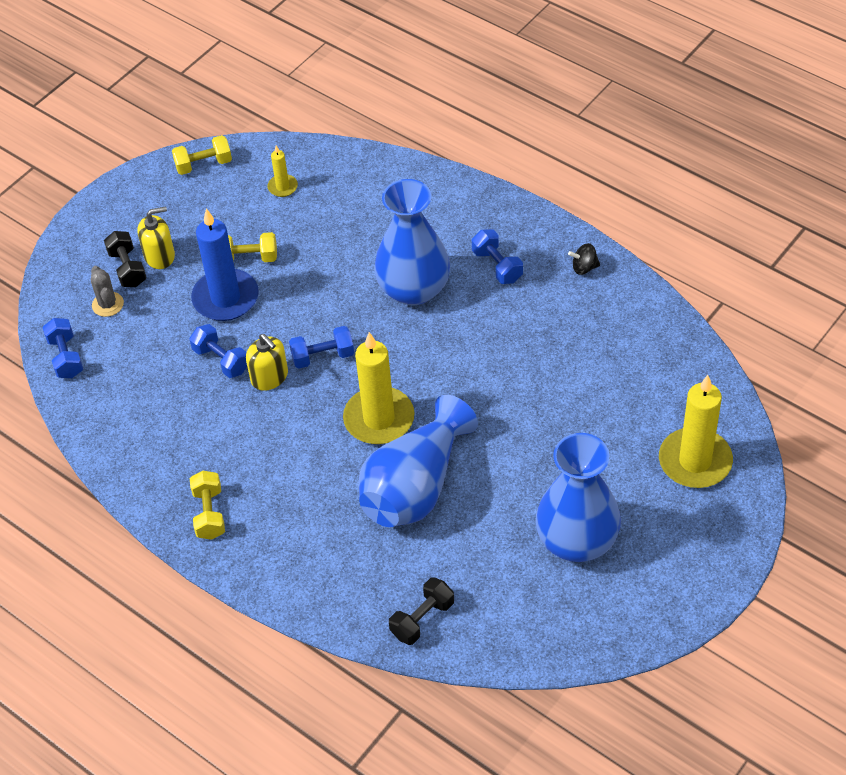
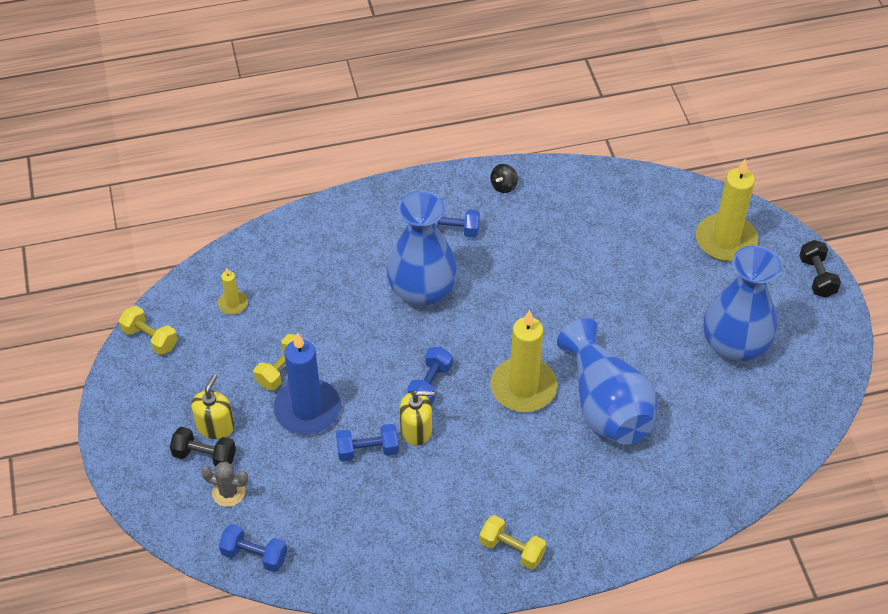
camera: 55 degrees left, 0 degrees up
(204, 164) = (150, 338): yellow dumbbell -> yellow dumbbell turned 75 degrees counterclockwise
(422, 619) = (725, 475): black dumbbell -> black dumbbell (817, 277)

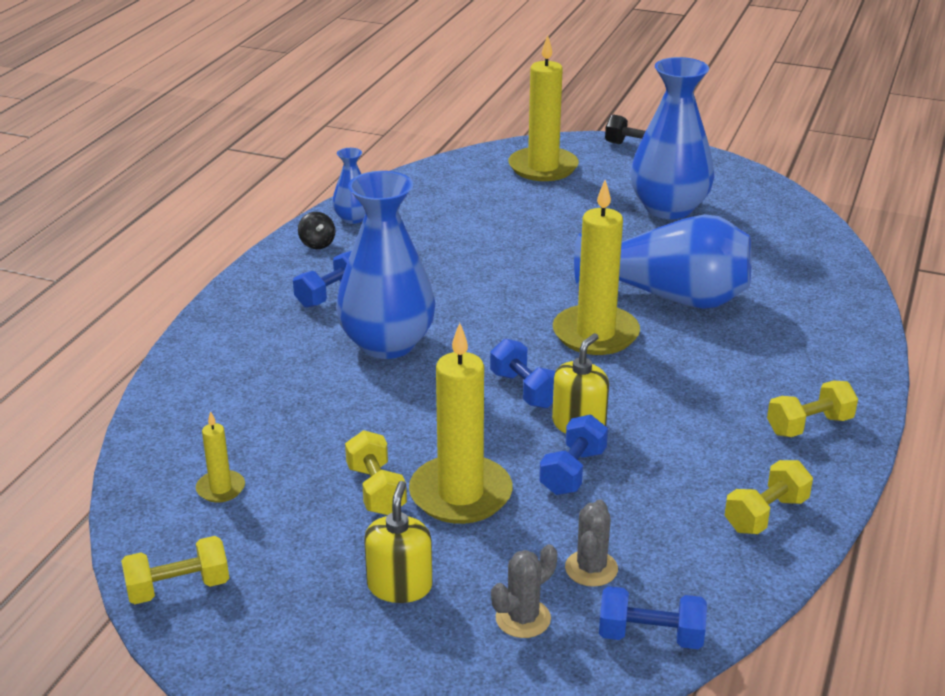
camera: 55 degrees left, 20 degrees down
(204, 456) = (438, 617): black dumbbell -> none
(215, 426) = (399, 586): yellow soap dispenser -> yellow soap dispenser turned 45 degrees clockwise
(254, 555) = (650, 636): blue dumbbell -> blue dumbbell turned 45 degrees clockwise
(289, 502) = (591, 568): none -> grey cactus
(307, 409) = (460, 494): blue candle -> yellow candle
(400, 564) = (766, 514): none -> yellow dumbbell
(552, 182) = (353, 218): none -> blue vase

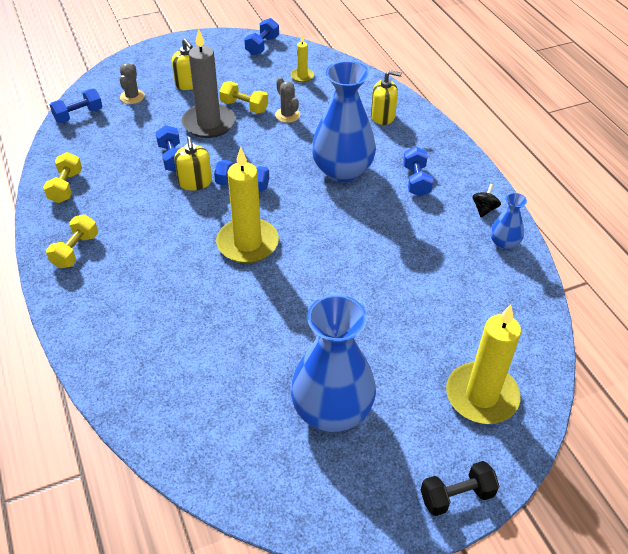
camera: 135 degrees right, 15 degrees up
(178, 588) = (262, 46): yellow dumbbell -> blue dumbbell
(231, 372) = (383, 116): none -> yellow soap dispenser
(317, 244) = (484, 209): black spinning top -> black spinning top turned 90 degrees clockwise
(460, 494) = (209, 123): yellow candle -> grey candle
(591, 568) = (123, 125): grey cactus -> grey cactus (287, 115)
(670, 297) = (235, 303): blue vase -> none

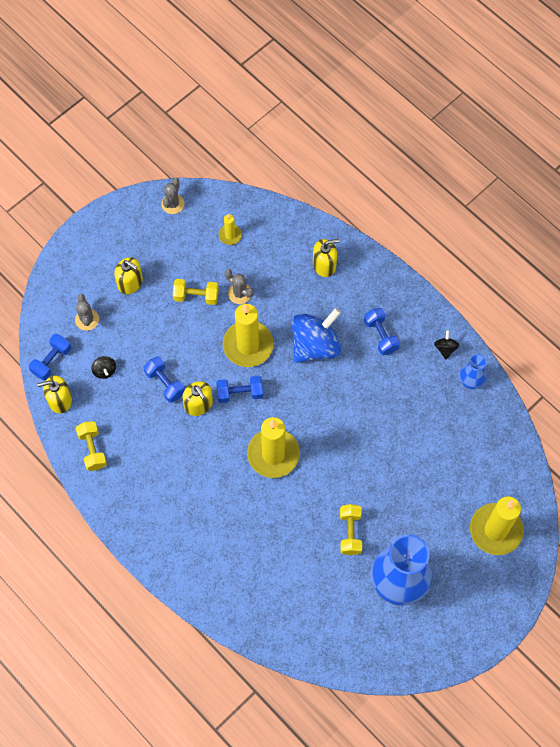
camera: 20 degrees left, 20 degrees up
(64, 143) = (60, 400): none -> yellow soap dispenser
(75, 251) = (141, 512): yellow dumbbell -> yellow dumbbell (350, 532)
(122, 134) = (105, 371): none -> black spinning top
(209, 123) = (175, 329): grey candle -> none
(262, 46) = (173, 204): blue dumbbell -> grey cactus
(273, 152) = (248, 345): none -> yellow candle
(342, 170) = (315, 345): blue vase -> blue spinning top
(456, 496) = (502, 613): black dumbbell -> none

